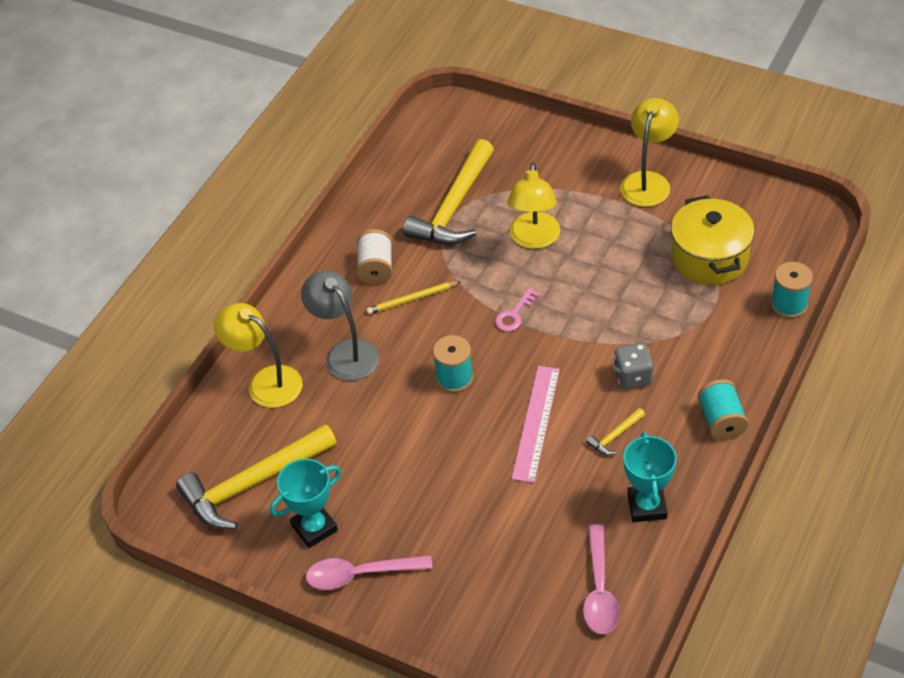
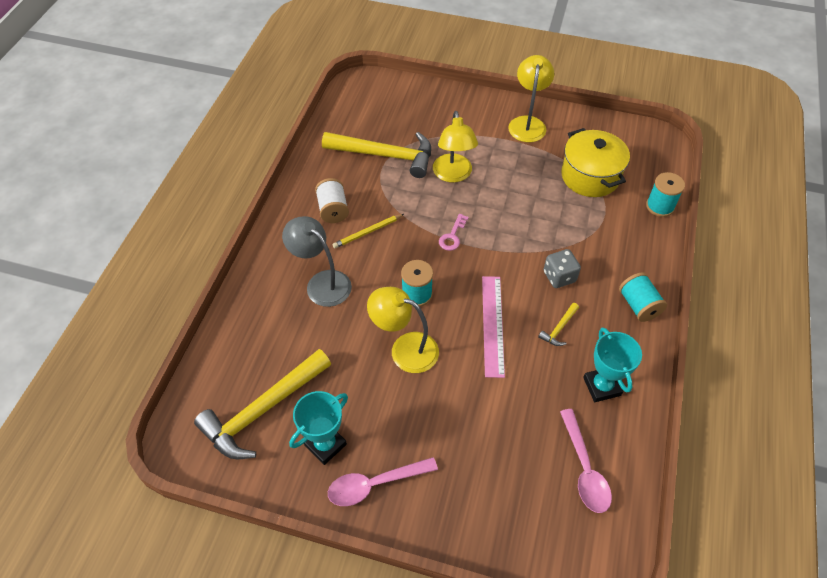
camera: 15 degrees left, 5 degrees up
(265, 381) = (258, 315): yellow lamp -> yellow lamp (405, 349)
(454, 207) = (385, 155): yellow hammer -> yellow hammer turned 90 degrees counterclockwise

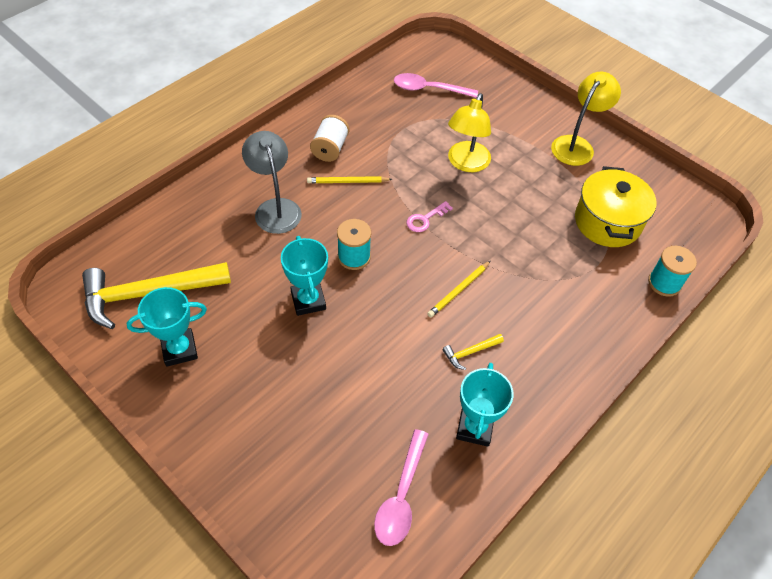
camera: 25 degrees right, 0 degrees up
(375, 484) = (197, 406): pink spoon -> pink spoon (429, 89)
(385, 155) = (412, 119): yellow hammer -> none
(405, 349) = (308, 300): yellow lamp -> turquoise trophy
(492, 325) = (406, 318): pink ruler -> none
(517, 283) = (459, 290): none -> yellow pencil
(559, 277) = (505, 304): grey dice -> none
(638, 305) = (570, 369): turquoise spool -> none

